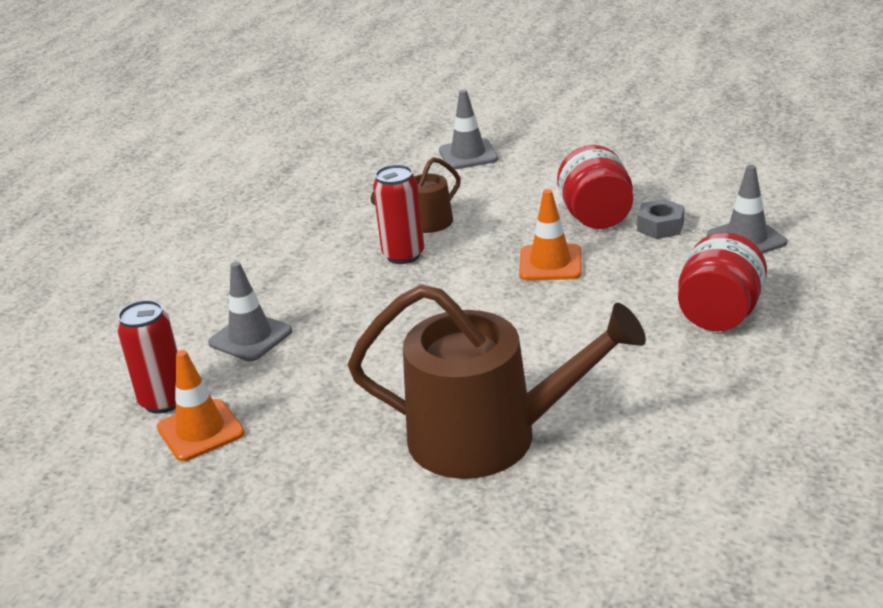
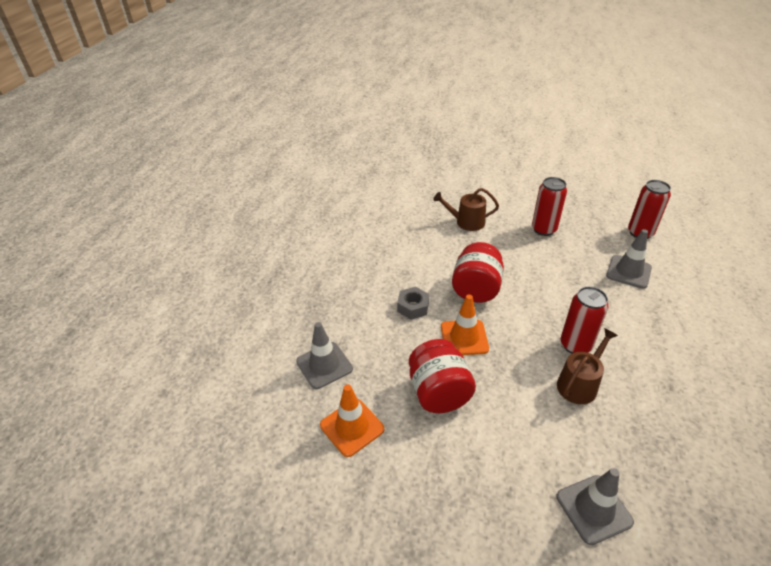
camera: 170 degrees right, 10 degrees up
(200, 430) = (606, 220): orange traffic cone -> orange traffic cone (352, 427)
(338, 414) = (543, 229): none -> red can
(488, 437) = (466, 222): brown watering can -> brown watering can, size x0.49
(660, 226) = (387, 380): grey nut -> grey nut (413, 307)
(719, 315) = (353, 294): red jar -> red jar (476, 289)

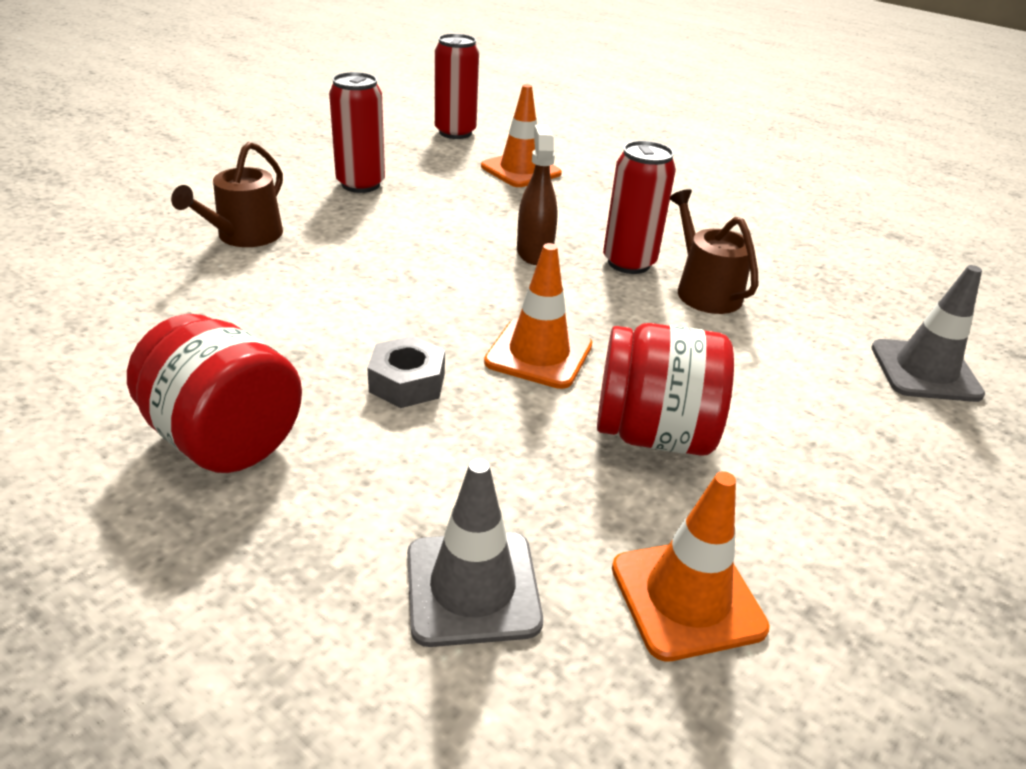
camera: 70 degrees left, 5 degrees down
(476, 289) = (431, 295): red jar -> red jar (225, 439)
(546, 307) = (534, 252): none -> brown spray bottle
(628, 272) = (521, 170): grey traffic cone -> orange traffic cone

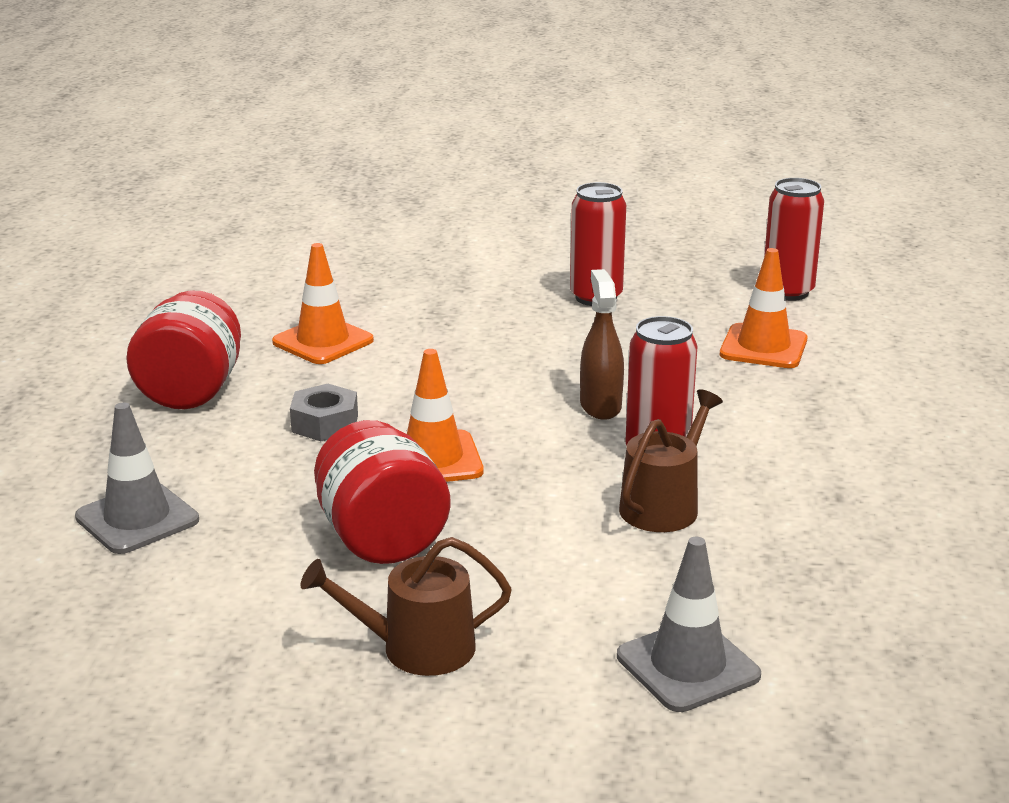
camera: 60 degrees right, 10 degrees down
(244, 236) = (436, 295): brown watering can -> brown watering can (416, 648)
(534, 252) = (600, 406): brown spray bottle -> brown spray bottle turned 60 degrees counterclockwise
(687, 597) = (201, 600): orange traffic cone -> orange traffic cone (323, 341)

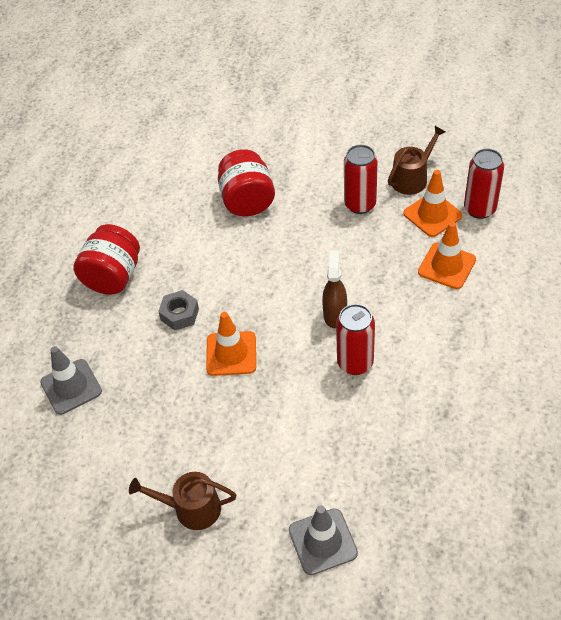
camera: 15 degrees right, 25 degrees up
(323, 341) = (192, 235): orange traffic cone -> orange traffic cone (432, 215)
(381, 539) = (191, 419): red jar -> red jar (247, 201)
(664, 505) = (346, 409): brown watering can -> brown watering can (412, 178)

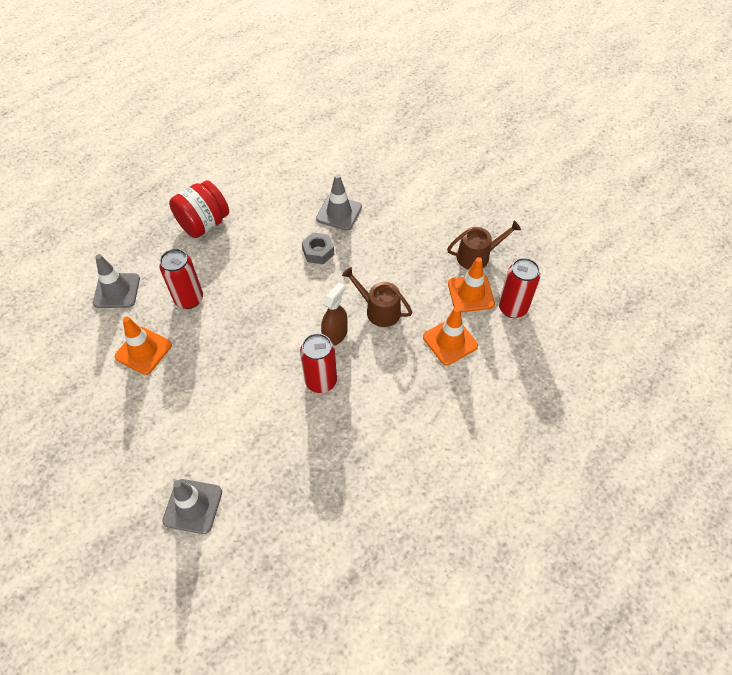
camera: 25 degrees right, 5 degrees up
(179, 314) = (226, 276): grey nut -> grey nut (318, 252)
(191, 508) = (125, 426): brown watering can -> brown watering can (379, 310)
(231, 353) = (239, 325): orange traffic cone -> orange traffic cone (143, 351)
(247, 201) = (339, 213): red jar -> grey traffic cone
(360, 204) = (420, 257): red can -> red can (189, 299)

